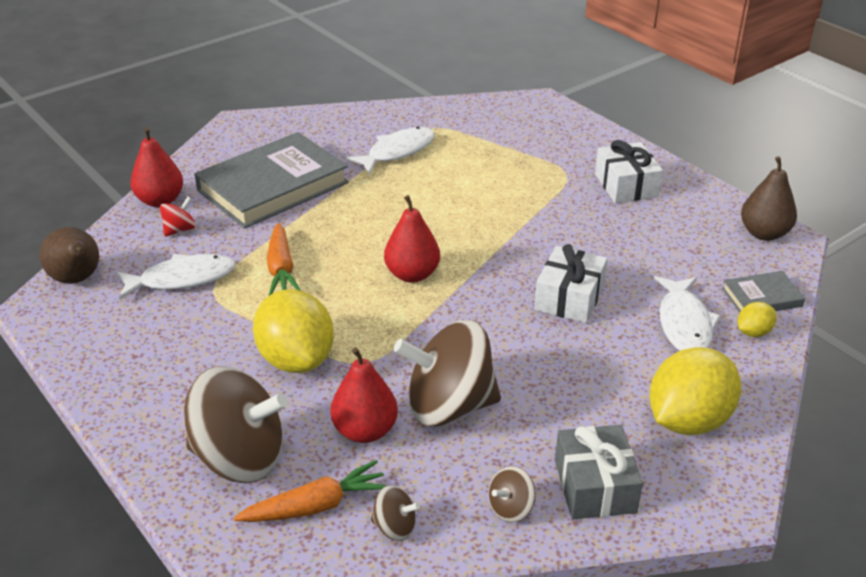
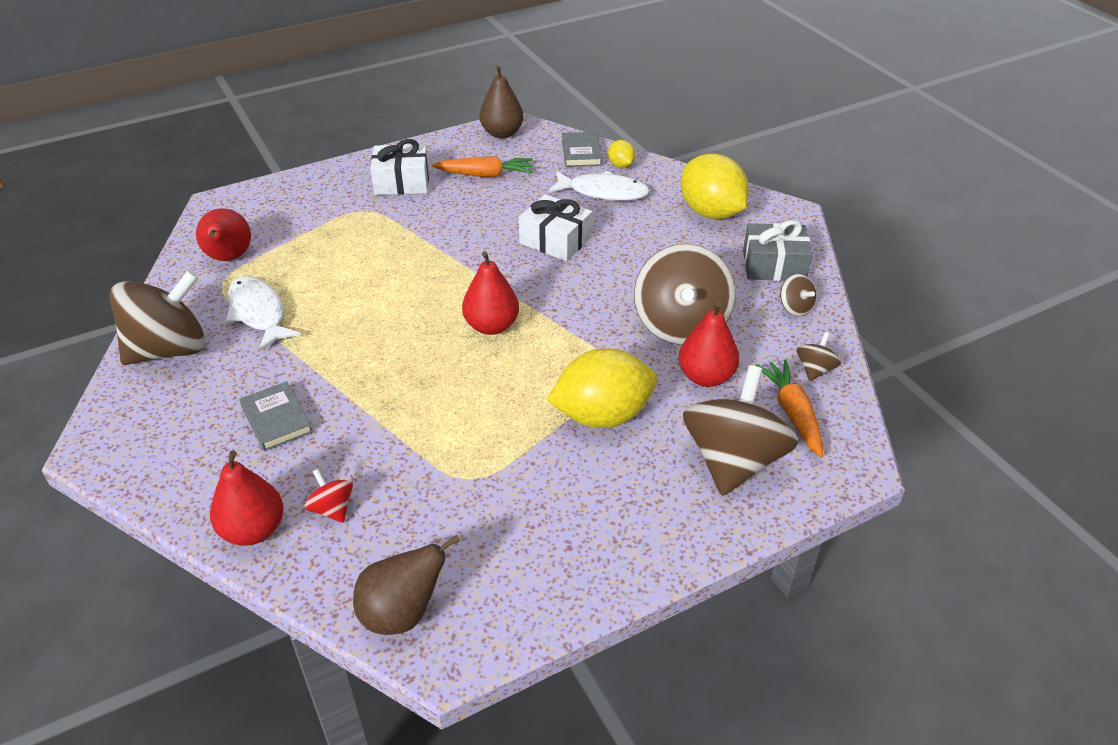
camera: 80 degrees left, 5 degrees up
(182, 279) = (438, 506): white fish -> none
(273, 186) = (276, 419): grey book -> grey book, size x0.46
(281, 269) = (448, 419): orange carrot -> orange carrot (485, 174)
(344, 125) = (169, 349): none -> brown spinning top
(465, 123) = (229, 258): none -> red pear

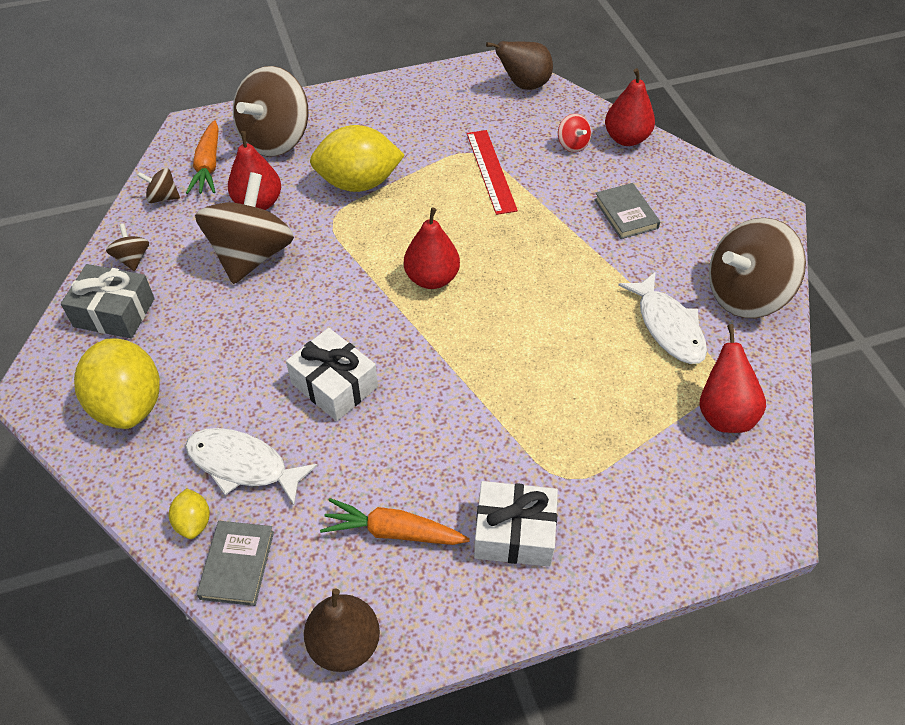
camera: 170 degrees left, 10 degrees up
(442, 453) = (491, 171): none -> red ruler
(815, 370) = (163, 197): brown spinning top -> brown spinning top turned 60 degrees clockwise

